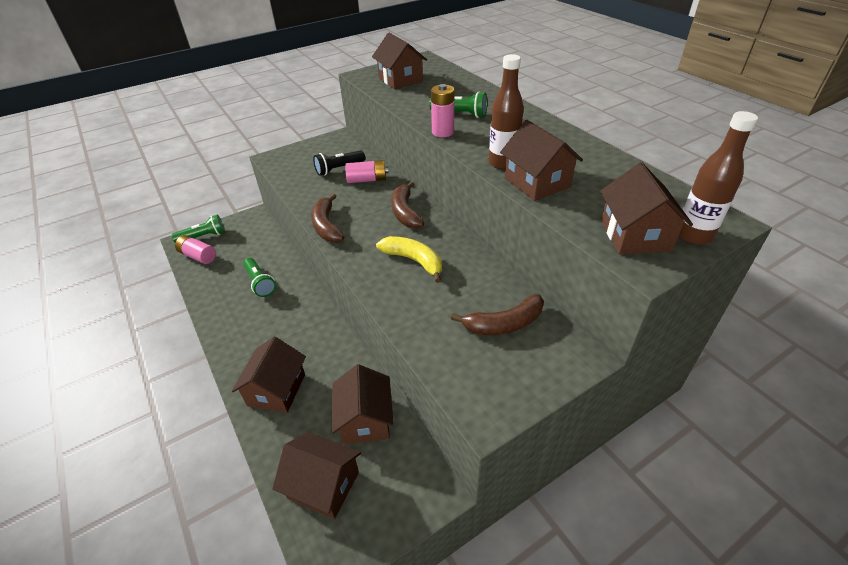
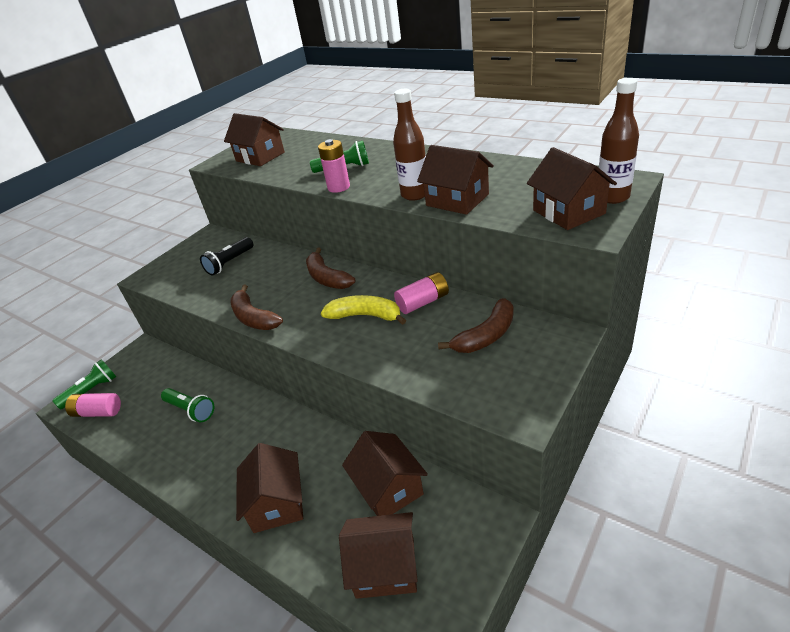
camera: 20 degrees left, 5 degrees down
(367, 180) = (267, 263): pink battery -> pink battery (423, 302)

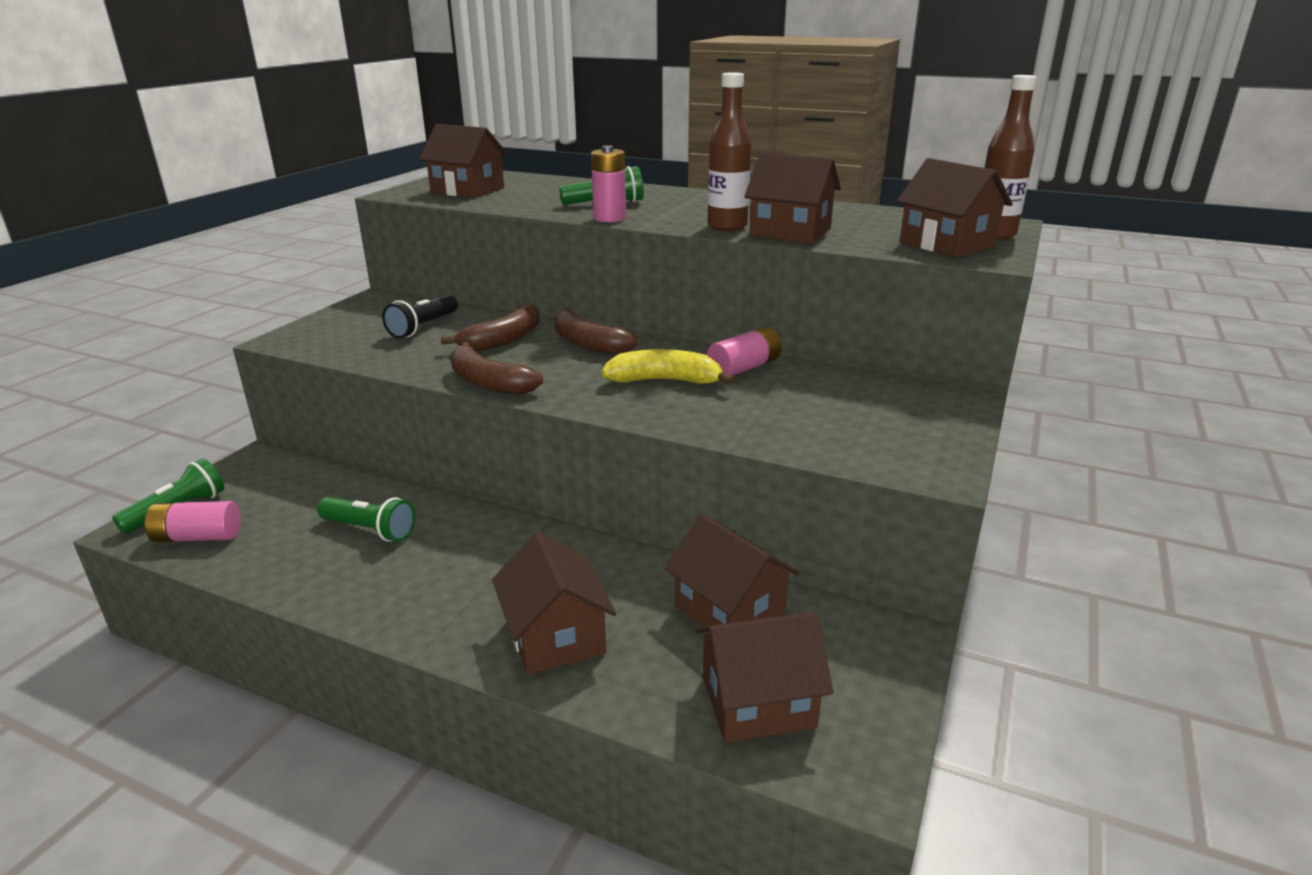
camera: 15 degrees left, 10 degrees down
(486, 336) = (850, 399): brown banana -> brown banana (504, 340)

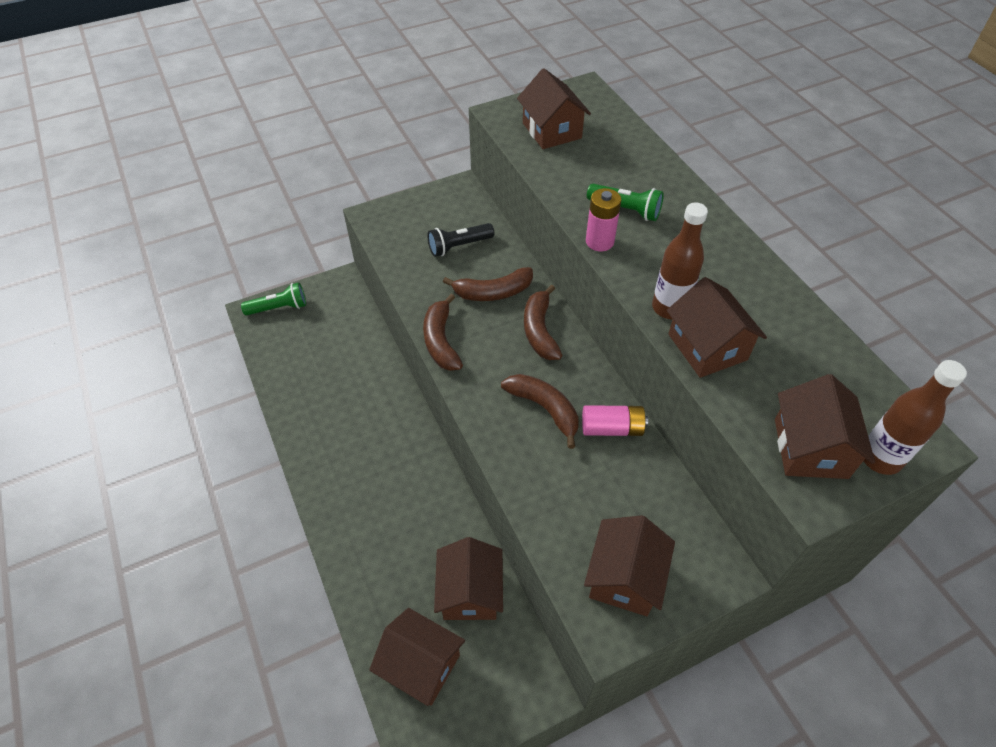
camera: 40 degrees right, 25 degrees up
(197, 537) = (274, 338): pink battery -> none
(370, 530) = (351, 388): green flashlight -> none
(555, 636) = (370, 540): brown house -> brown house (624, 577)
(665, 381) = (545, 409): yellow banana -> brown banana

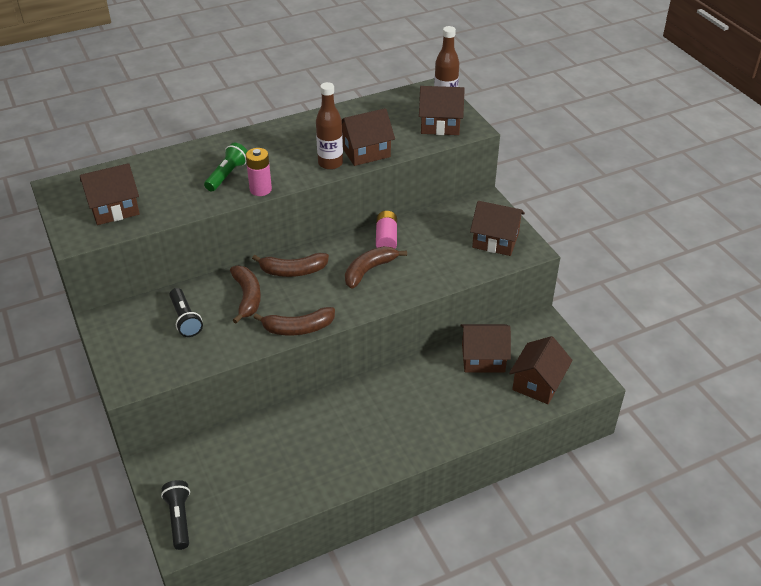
camera: 90 degrees left, 10 degrees down
(279, 308) = (179, 519): green flashlight -> black flashlight

